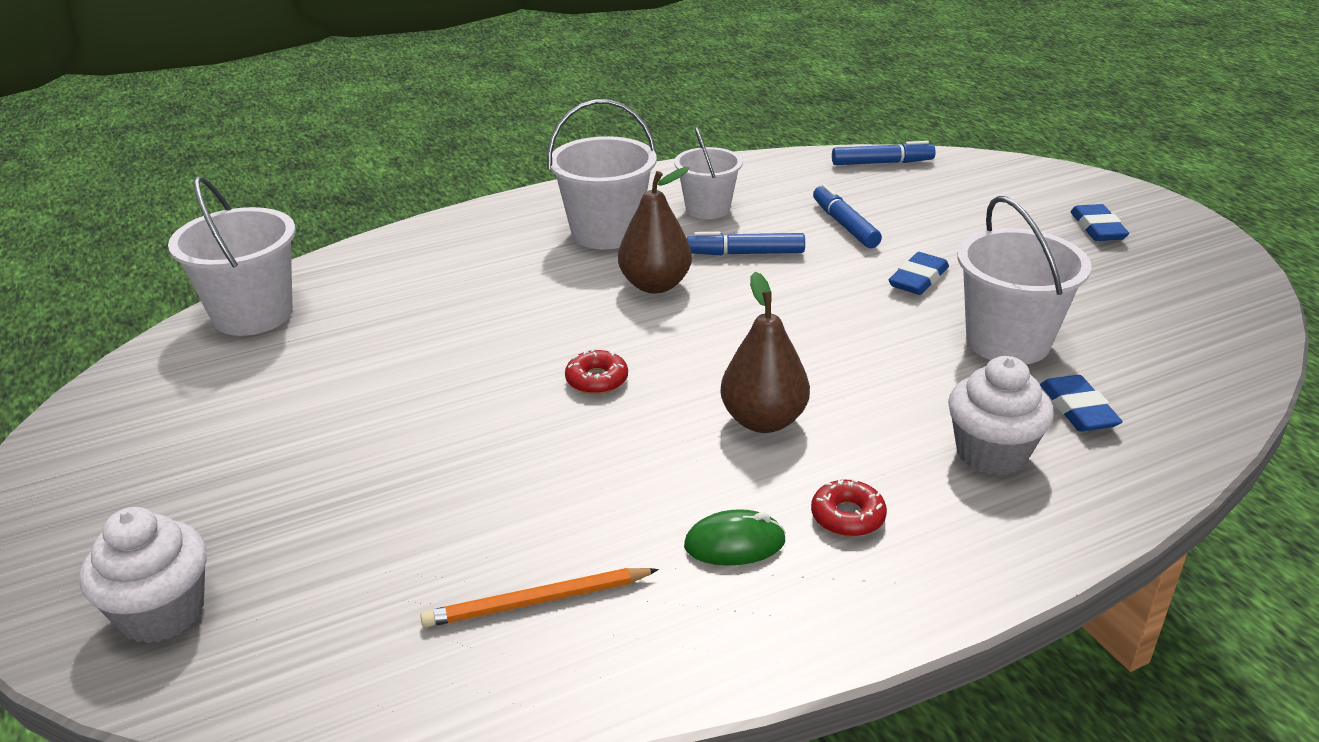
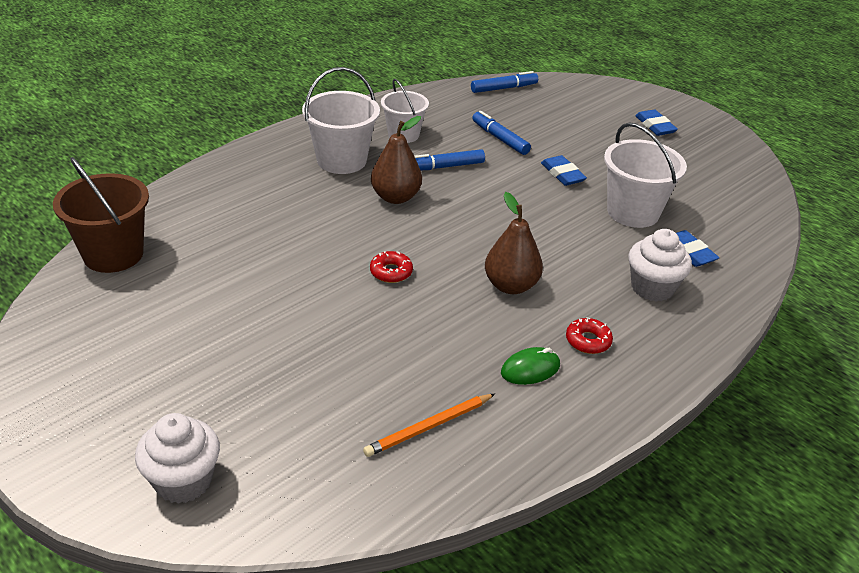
camera: 20 degrees left, 5 degrees up
(253, 314) = (113, 254): white bucket -> brown bucket
(918, 279) = (562, 174): blue eraser -> blue eraser turned 45 degrees counterclockwise

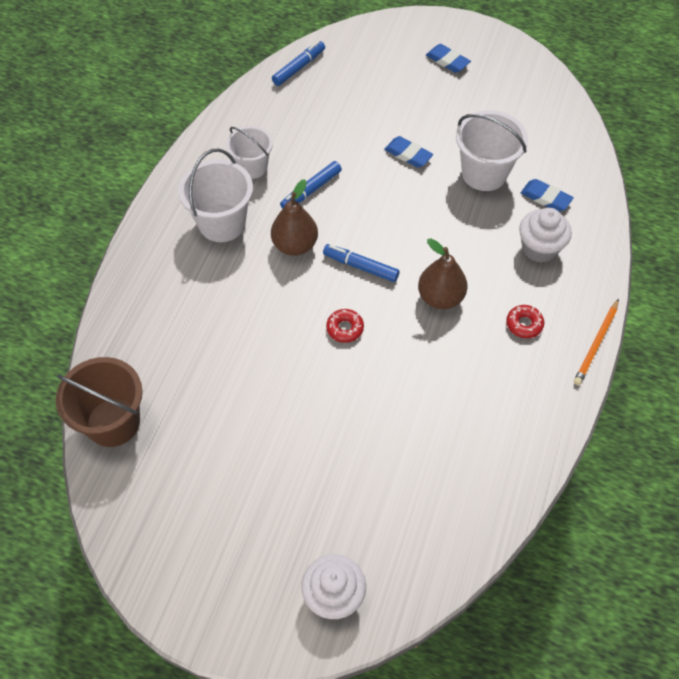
camera: 25 degrees left, 20 degrees up
(429, 427) = (465, 459): orange pencil -> orange pencil (596, 344)
(500, 138) = (334, 134): blue marker -> blue marker (361, 266)
(530, 369) = (501, 372): green mouse -> none

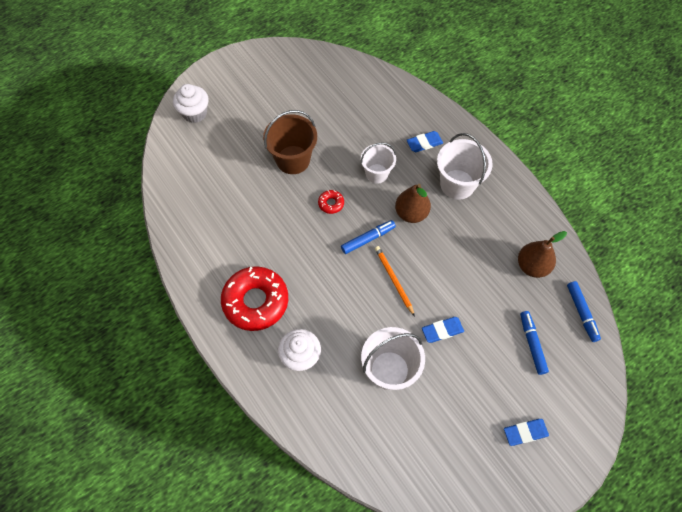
camera: 125 degrees right, 5 degrees up
(113, 422) = (357, 74): brown bucket -> brown bucket (293, 160)
(252, 167) = (495, 226): white bucket -> white bucket (377, 173)
(311, 190) = (450, 248): blue marker -> blue marker (532, 344)
(440, 297) = (311, 268): brown pear -> brown pear (532, 266)
(524, 324) = (255, 301): red donut -> red donut, size x2.36
(546, 198) = (337, 396): blue eraser -> blue eraser (424, 143)
(596, 344) = (209, 333): orange pencil -> orange pencil (393, 280)

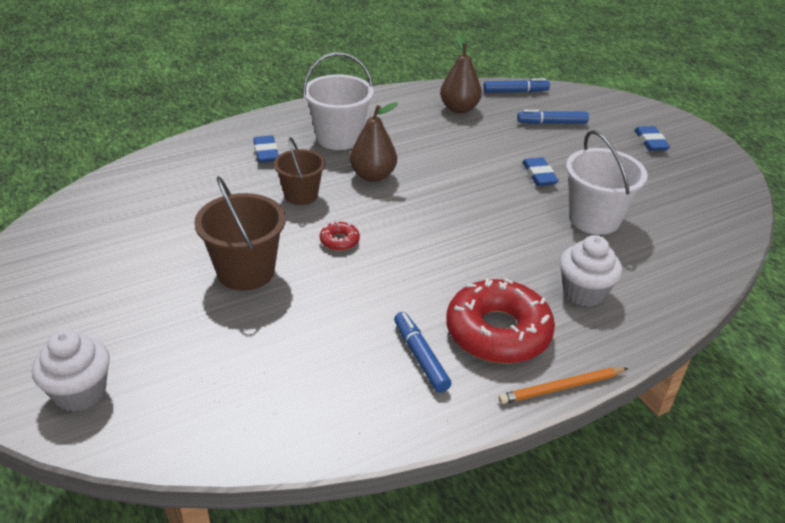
camera: 85 degrees left, 25 degrees down
(368, 239) = (405, 214): blue marker -> blue marker (420, 357)
(377, 173) = (301, 195): white bucket -> brown bucket
(393, 280) = (470, 201): orange pencil -> orange pencil (561, 388)

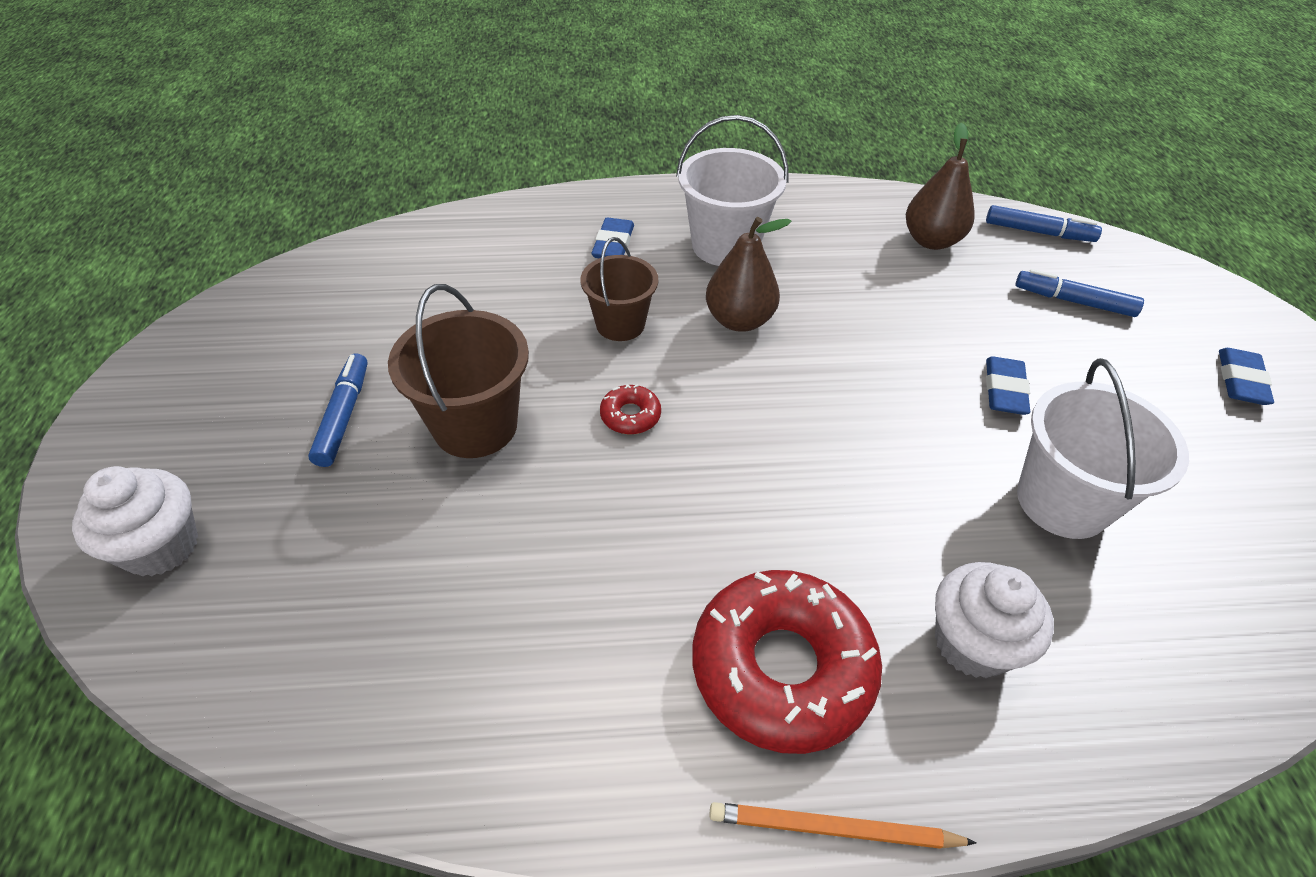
camera: 25 degrees right, 10 degrees up
(420, 357) = (633, 668): blue marker -> blue marker (344, 416)

